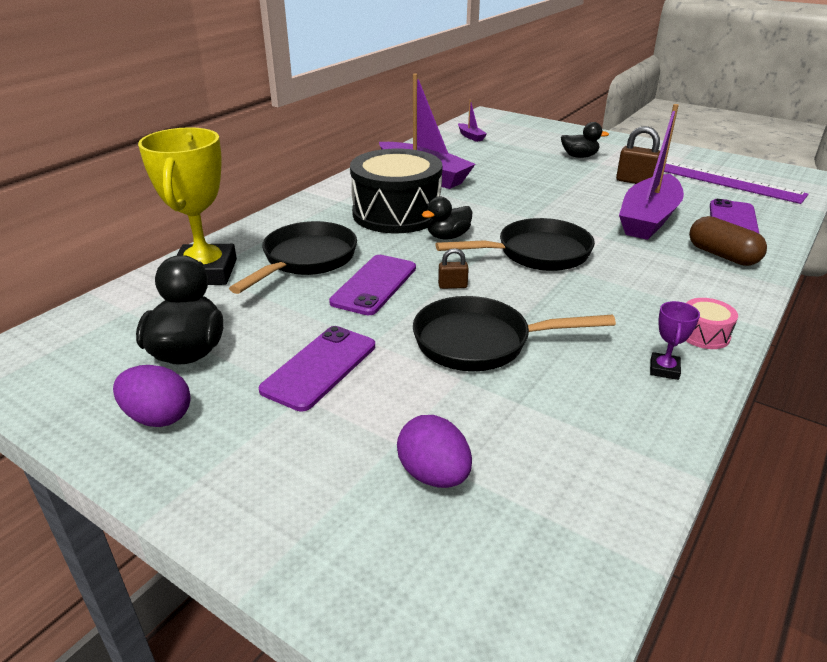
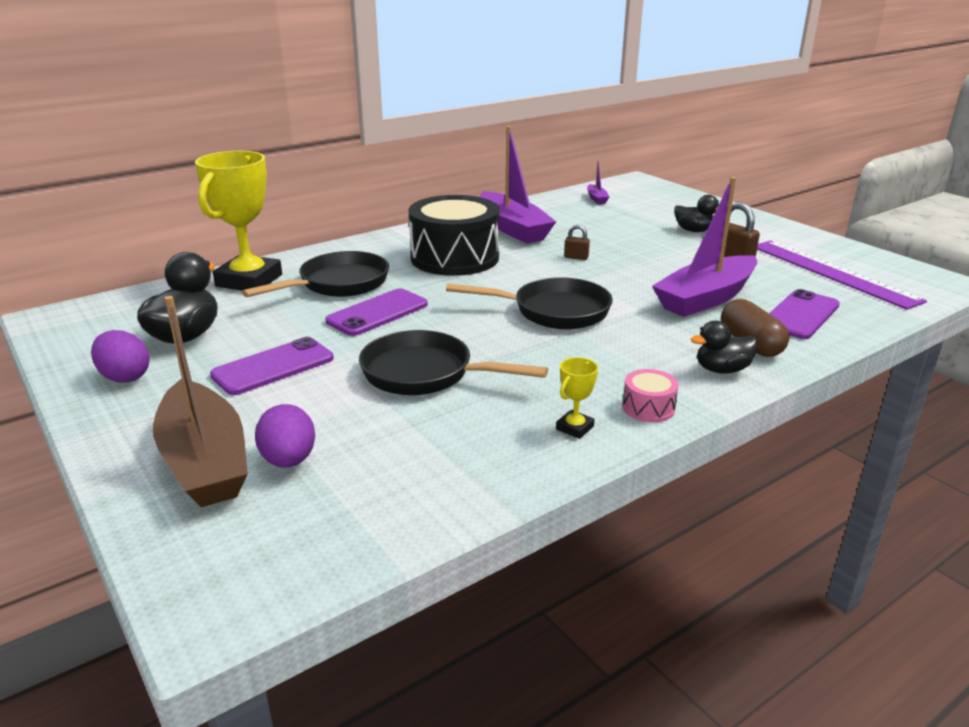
camera: 20 degrees right, 5 degrees down
(344, 500) = (205, 461): none -> brown boat
(448, 236) = (483, 284): black duck -> black duck (722, 370)
(452, 286) = (446, 325): brown padlock -> brown padlock (576, 257)
(664, 369) = (574, 428): purple trophy -> yellow trophy

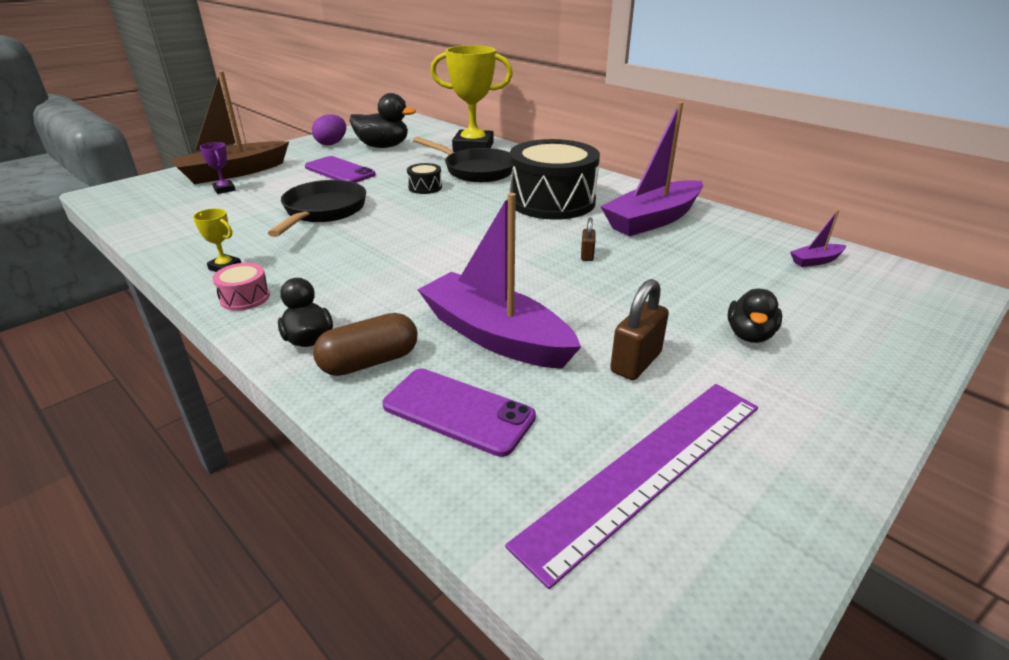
camera: 80 degrees right, 5 degrees up
(289, 460) = (224, 189): purple egg -> purple trophy
(377, 313) = (425, 187): purple phone -> black drum
(553, 311) = (440, 250): black pan -> none

